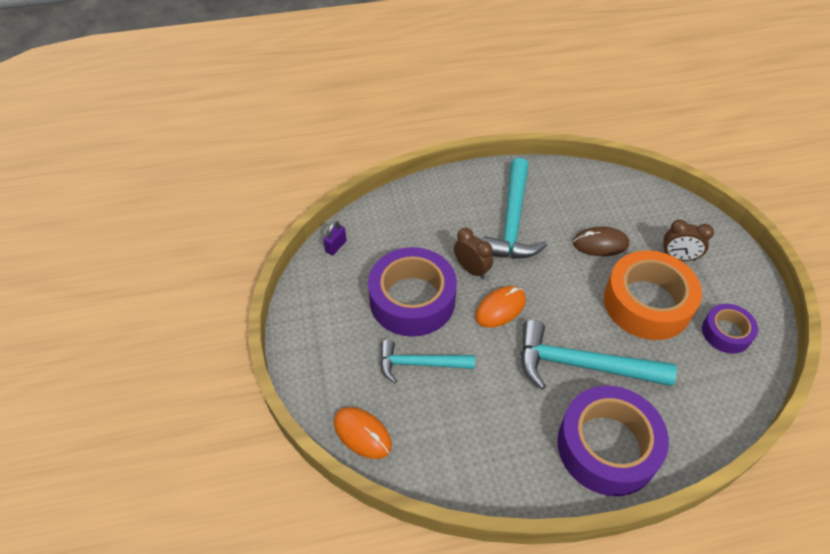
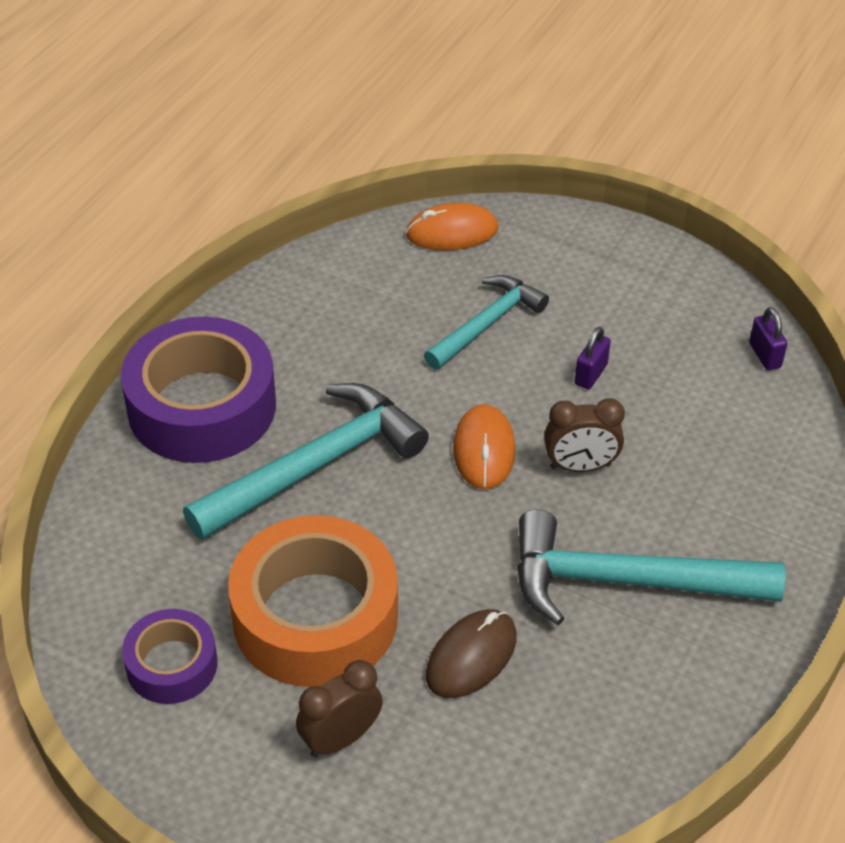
camera: 130 degrees right, 5 degrees down
(412, 300) = (590, 374): purple tape -> purple padlock
(513, 221) = (626, 582): turquoise hammer -> turquoise hammer turned 45 degrees counterclockwise

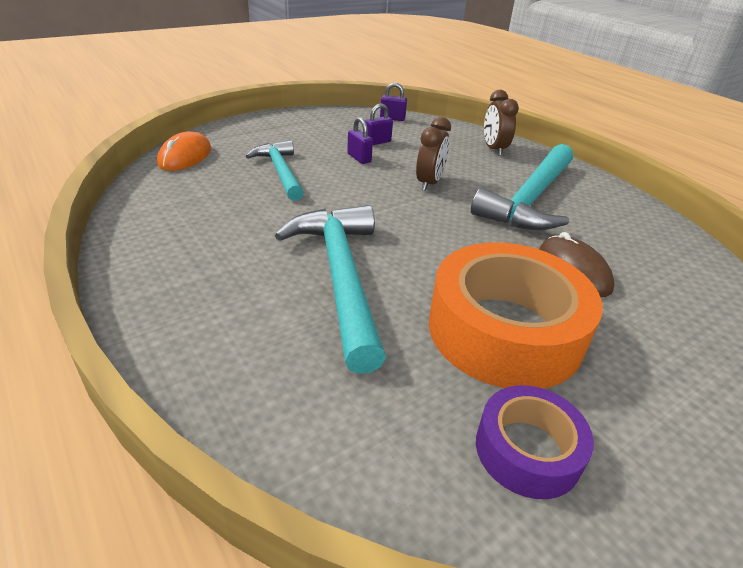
camera: 65 degrees left, 10 degrees down
(202, 406) = (210, 315): purple tape -> none
(340, 739) = (644, 360): brown clock -> brown clock (494, 149)
(484, 450) = (388, 207): orange mouse -> none
(660, 372) = (377, 142): none -> purple padlock

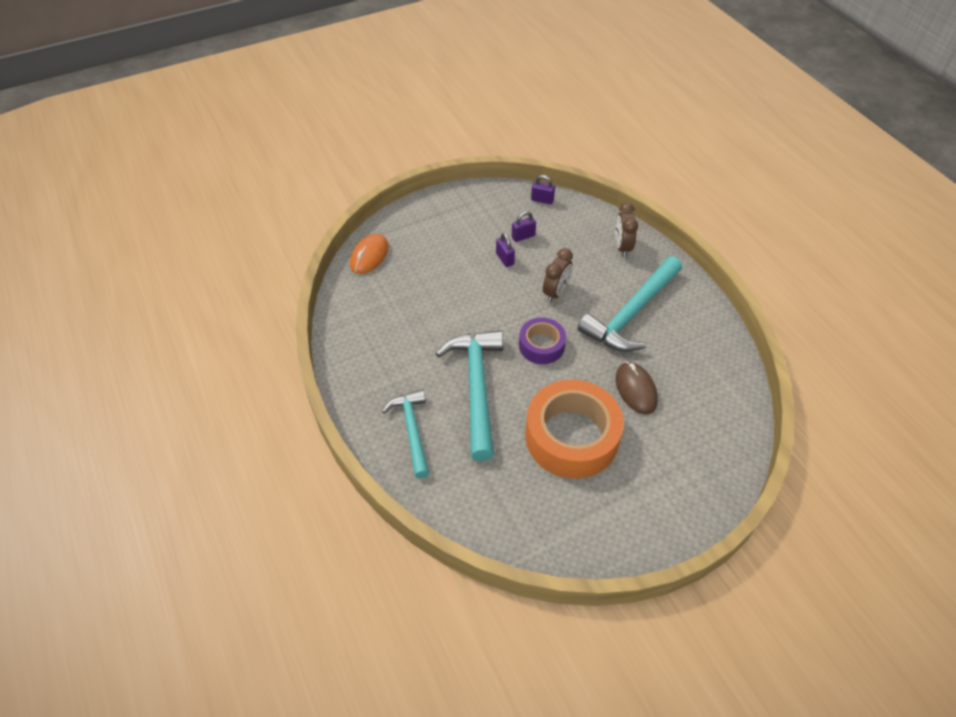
camera: 10 degrees right, 15 degrees up
(280, 172) = (441, 276): turquoise hammer -> turquoise hammer (412, 430)
(527, 450) = (560, 513): purple tape -> purple tape (541, 345)

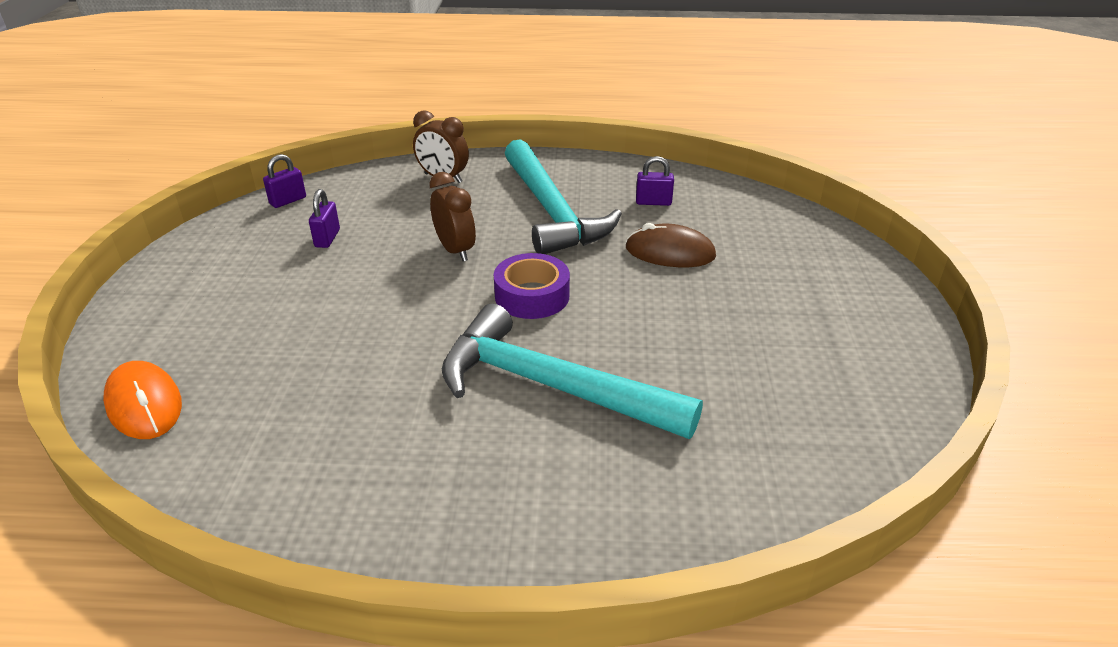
camera: 60 degrees left, 15 degrees down
(412, 430) = (574, 497): turquoise hammer -> none
(504, 259) = (345, 268): purple padlock -> purple padlock (653, 202)
(571, 437) = (707, 330): orange tape -> none

